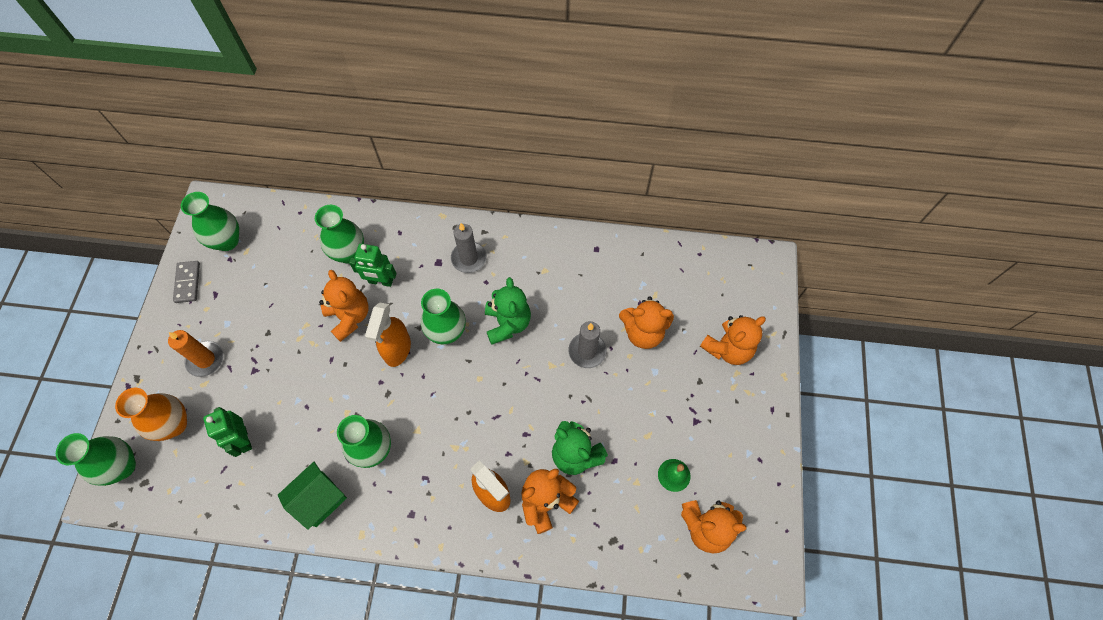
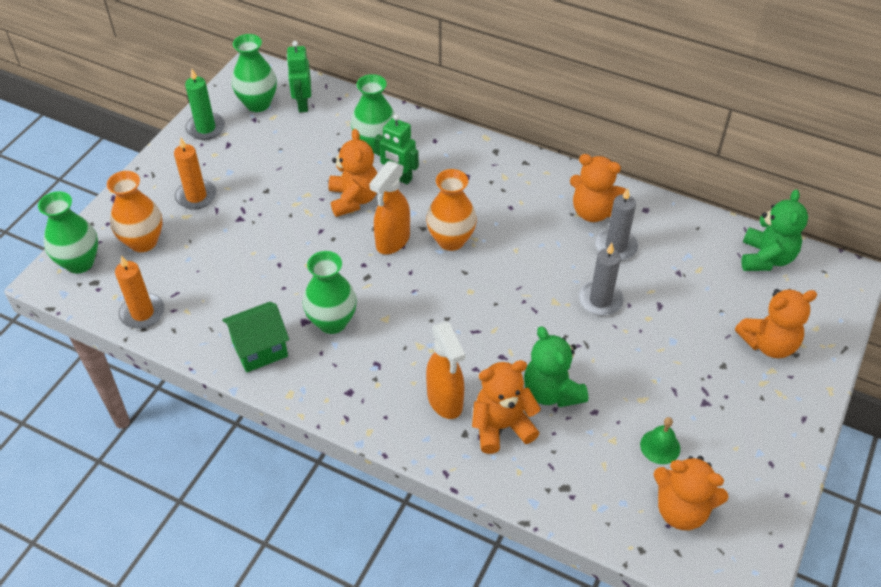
camera: 20 degrees right, 15 degrees down
(187, 282) = (205, 128): grey domino -> green candle
(201, 499) = (142, 313): none -> orange candle
(244, 439) = (205, 274): green robot -> green robot (302, 104)
(447, 332) = (451, 240): green vase -> orange vase
(469, 258) = (500, 181): grey candle -> grey candle (616, 246)
(507, 323) = (520, 250): green teddy bear -> green teddy bear (766, 258)
(643, 332) = (672, 300): orange teddy bear -> orange teddy bear (593, 211)

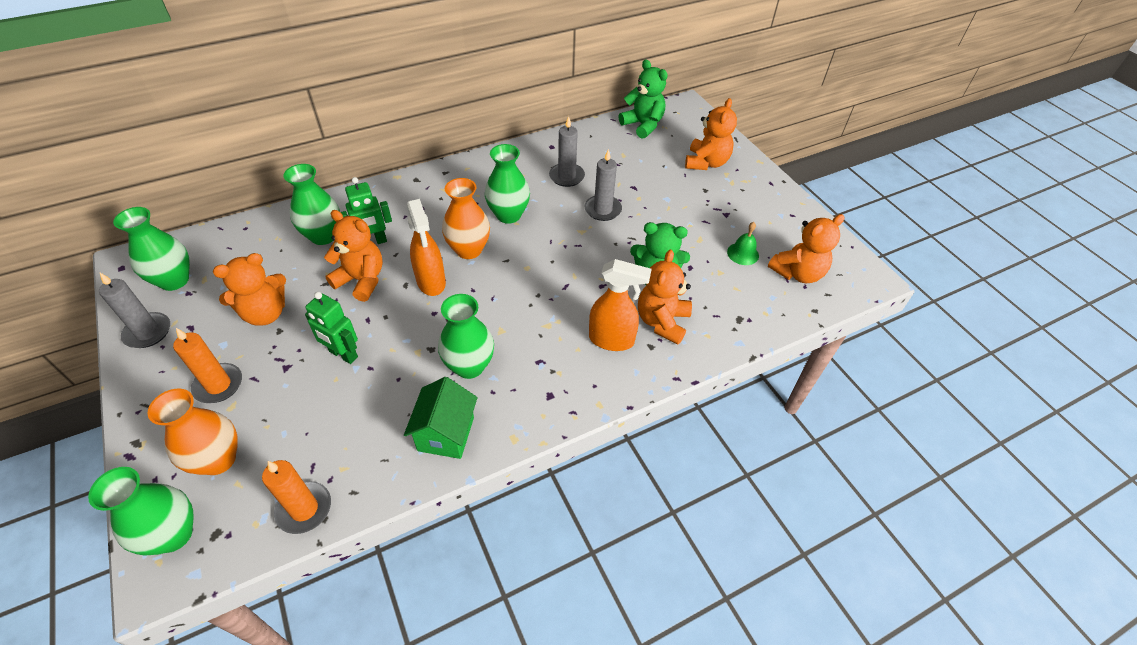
camera: 55 degrees left, 0 degrees up
(205, 128) = (148, 332): green candle -> grey candle
(302, 104) = (218, 253): green robot -> green robot (343, 354)
(519, 238) = (508, 215): none -> green vase
(593, 211) = (526, 168): orange teddy bear -> orange teddy bear (265, 313)

